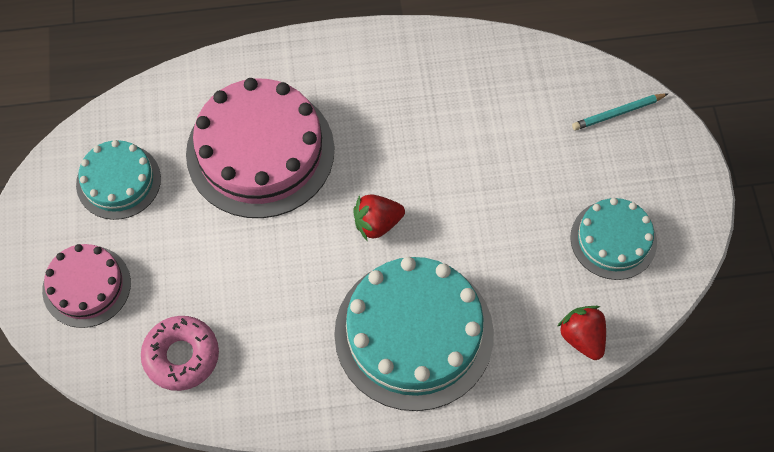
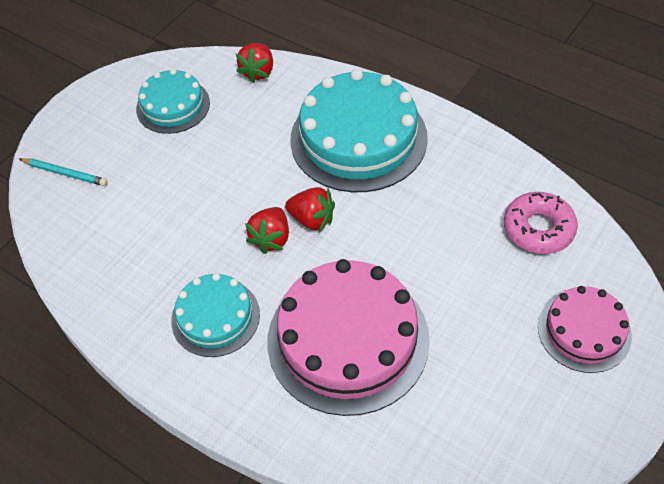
camera: 135 degrees left, 10 degrees down
(118, 181) = (494, 405): turquoise cake -> turquoise cake (215, 317)
(392, 183) = (271, 239): none -> red strawberry

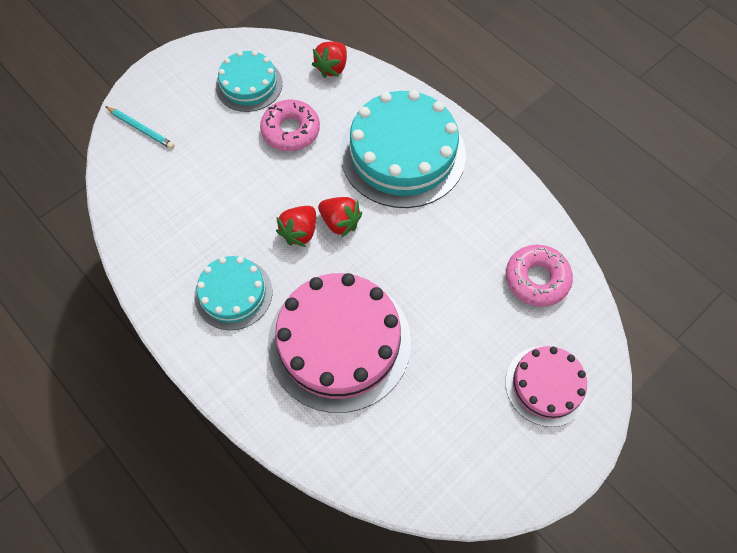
camera: 10 degrees right, 10 degrees up
(231, 141) = (291, 131): none -> pink donut

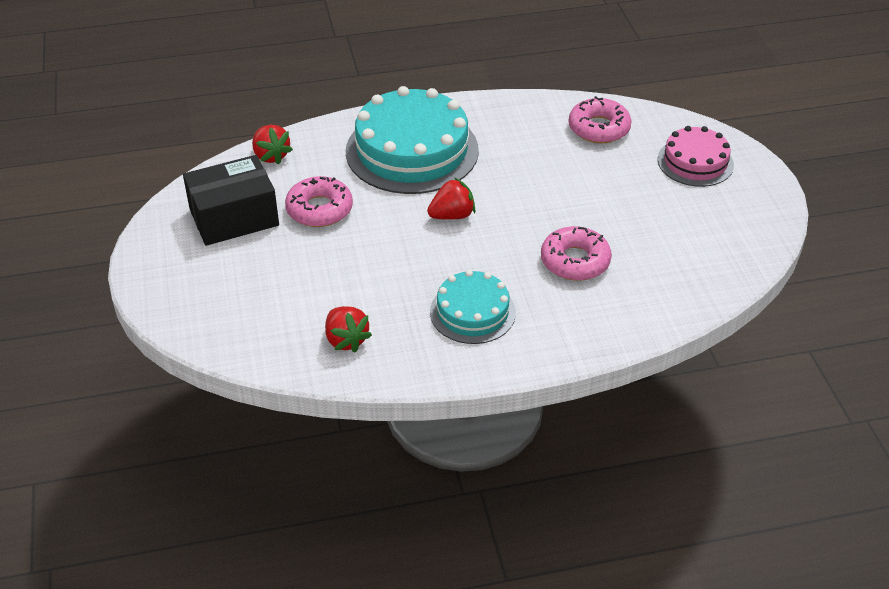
camera: 60 degrees left, 20 degrees down
(141, 129) = (212, 315): turquoise pencil -> none
(249, 85) = (234, 217): turquoise cake -> black box
(300, 232) = (441, 244): red strawberry -> red strawberry (346, 340)
(339, 342) = (575, 261): pink cake -> pink donut

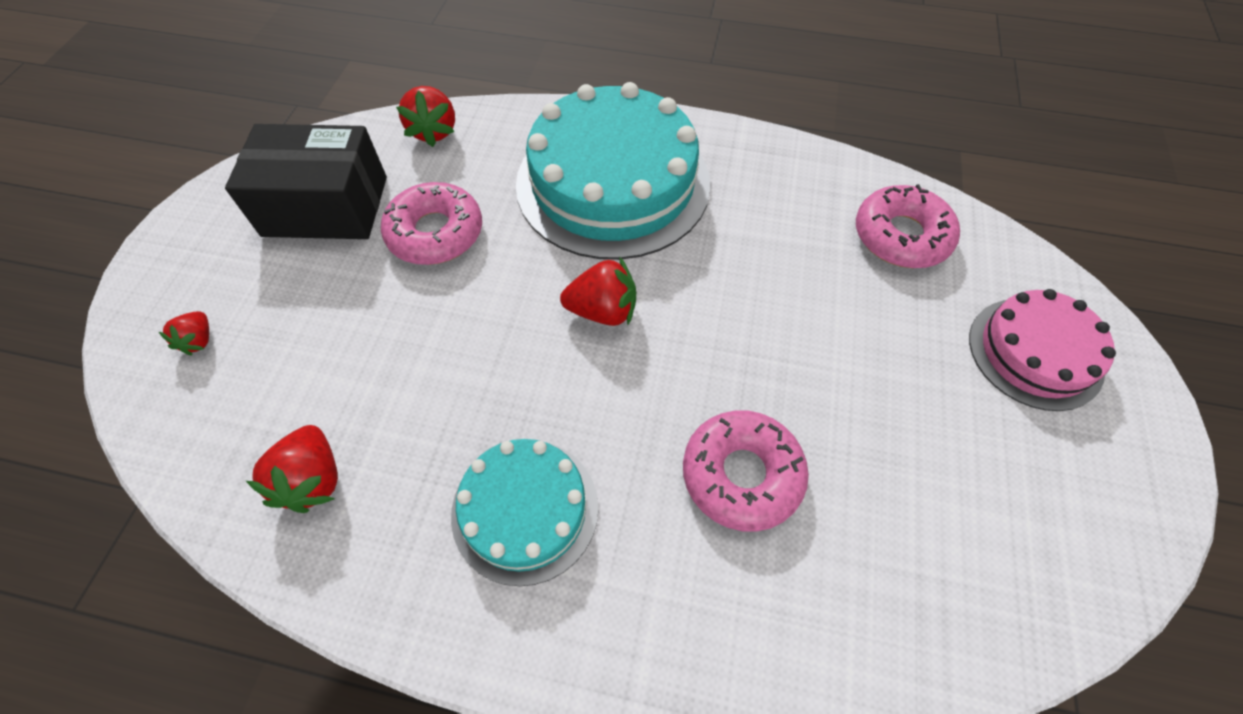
camera: 25 degrees right, 15 degrees up
(216, 306) = (199, 340): none -> red strawberry

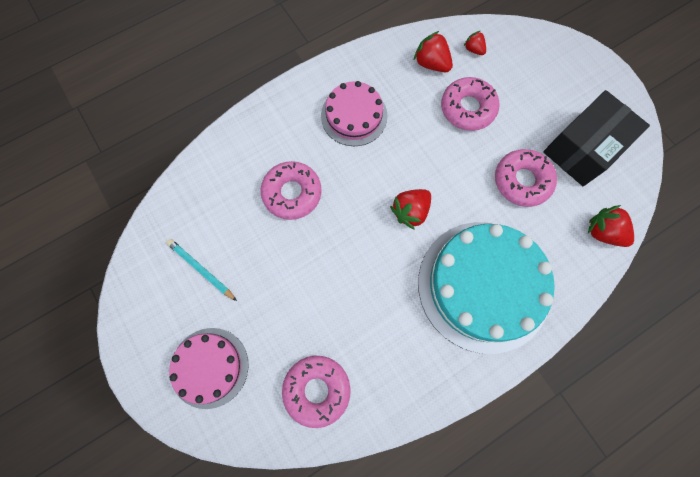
camera: 135 degrees right, 15 degrees up
(199, 340) = (536, 62): red strawberry -> red strawberry (473, 49)
(367, 365) = (467, 108): none -> pink donut
(525, 509) = (354, 116): turquoise cake -> pink cake
(977, 484) = (201, 269): none -> turquoise pencil

